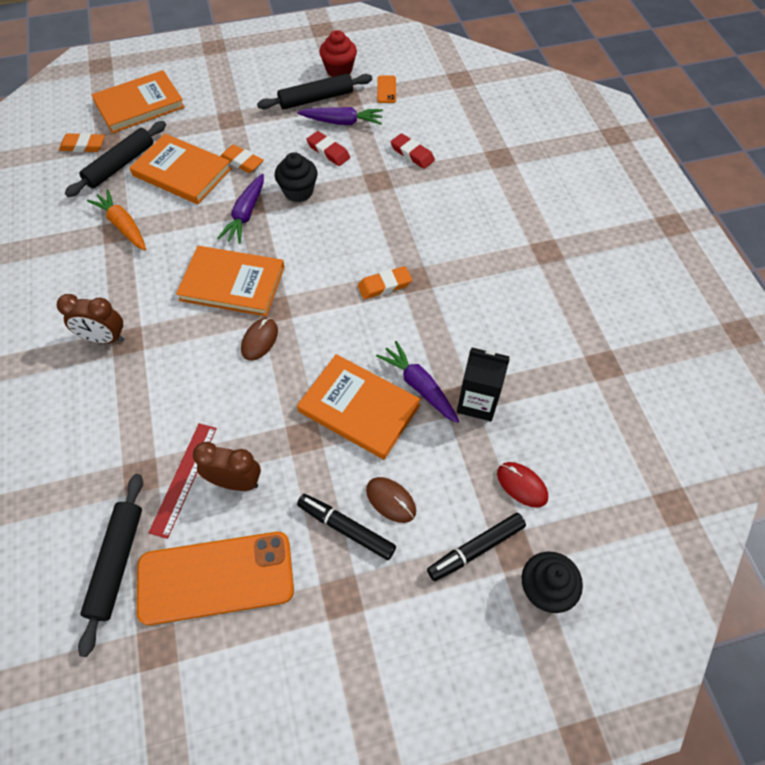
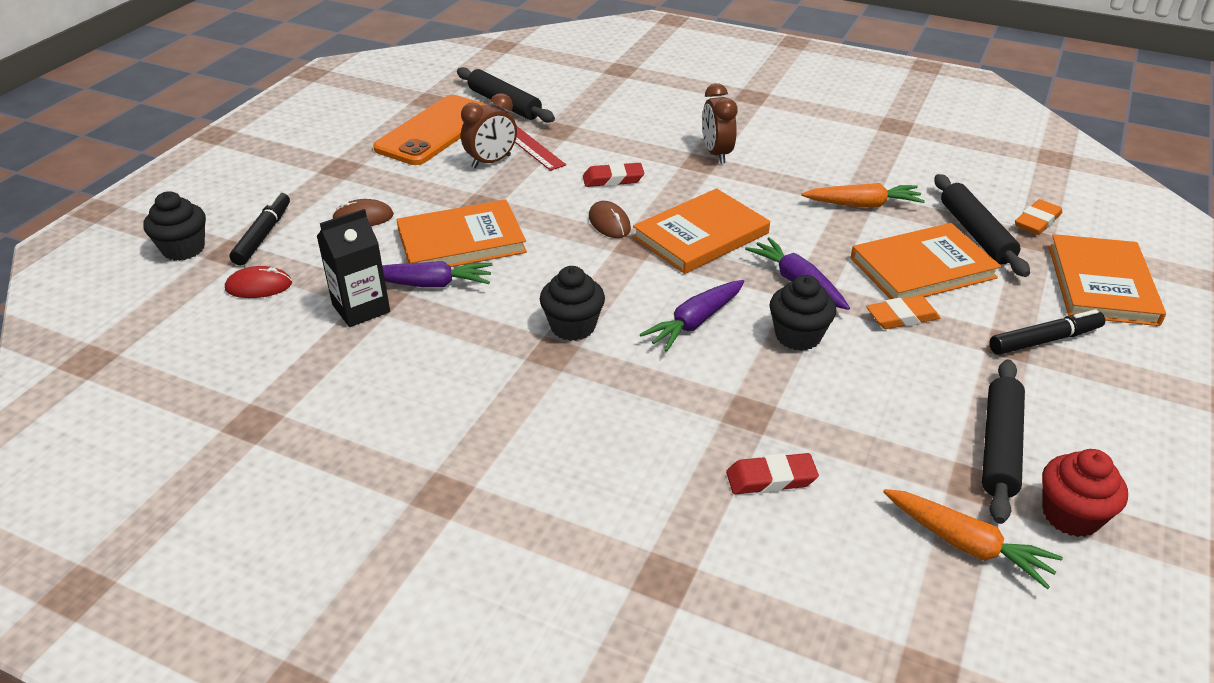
camera: 130 degrees right, 20 degrees down
(104, 338) = (716, 154): brown clock -> brown clock turned 60 degrees counterclockwise
(328, 151) = (855, 398): red eraser -> red eraser (613, 179)
(342, 122) = (914, 445): purple carrot -> purple carrot (695, 322)
(346, 529) = (378, 189): black marker -> black marker (1044, 340)
(384, 285) = (573, 326): orange eraser -> black cupcake
(386, 89) = (966, 544): orange phone -> orange carrot

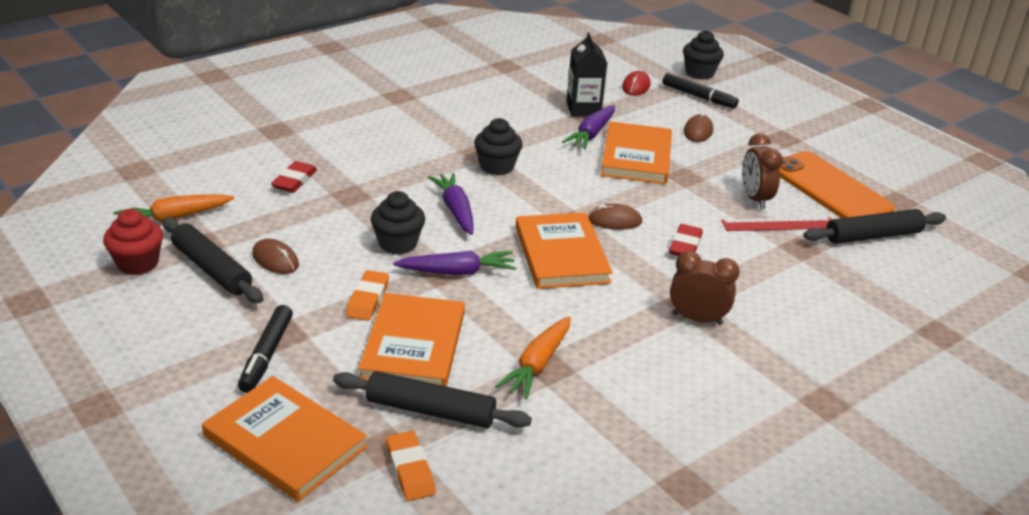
camera: 115 degrees right, 5 degrees down
(926, 408) = (275, 260): none -> brown mouse

